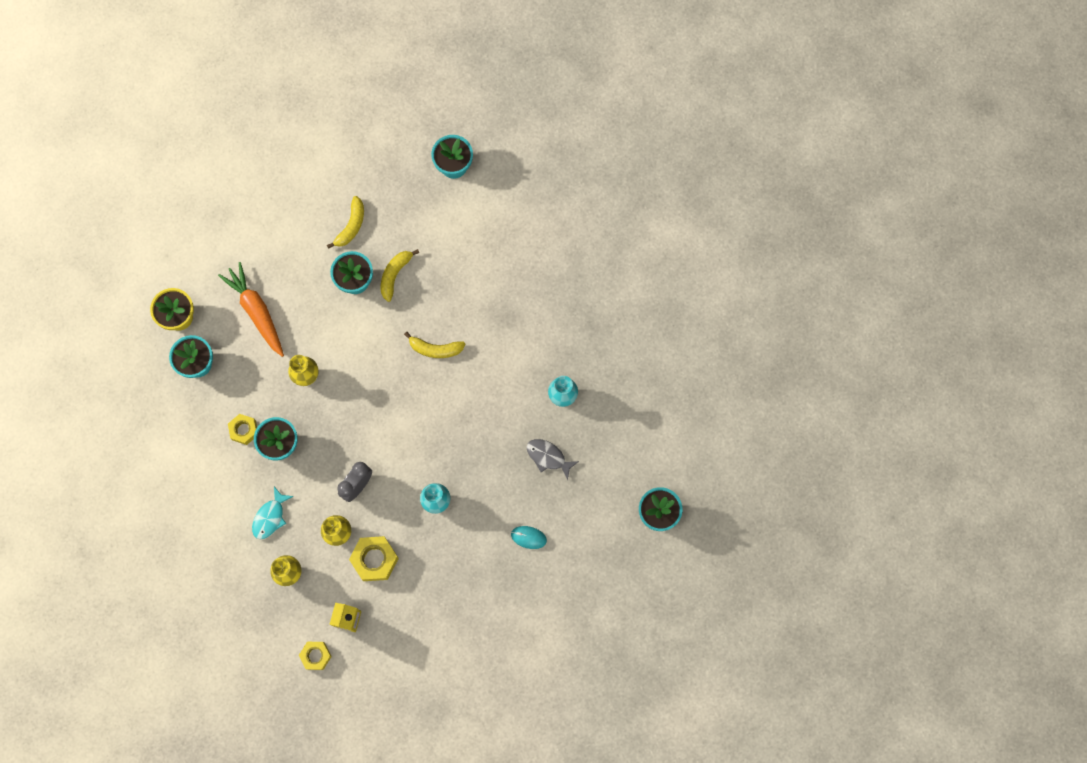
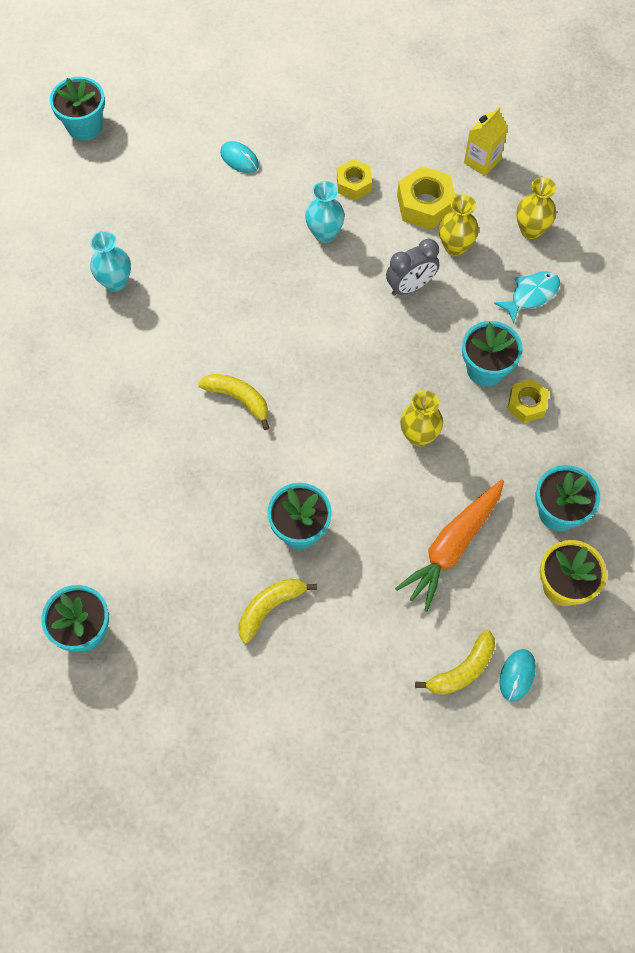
camera: 155 degrees left, 10 degrees down
(189, 251) = (517, 675): none -> turquoise mouse
(256, 311) = (452, 547): orange carrot -> orange carrot turned 45 degrees clockwise
(316, 656) = (533, 141): yellow nut -> yellow nut (353, 184)
(395, 275) = (243, 514): yellow banana -> yellow banana (462, 670)
(548, 457) = (170, 227): grey fish -> none

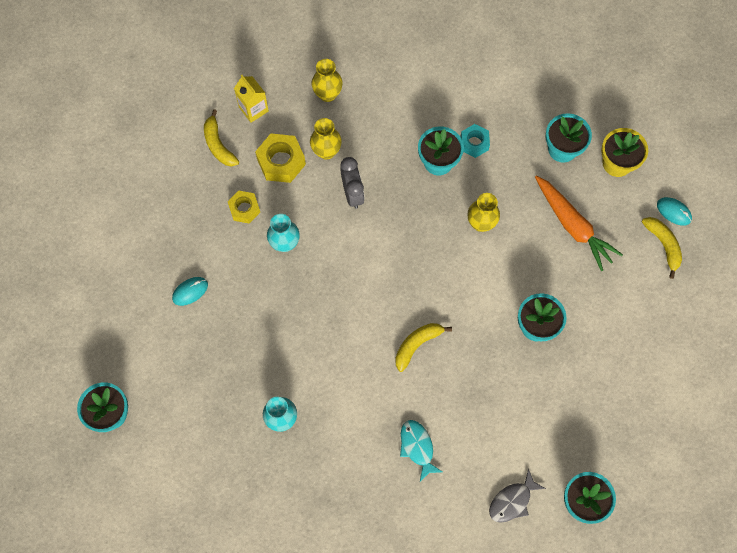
camera: 75 degrees left, 5 degrees up
(69, 547) = (512, 501): none -> grey fish
(270, 608) = (592, 362): yellow banana -> yellow banana (218, 145)
(526, 404) = (474, 143): yellow nut -> turquoise nut
(531, 295) = (384, 112): turquoise fish -> turquoise fish (417, 447)

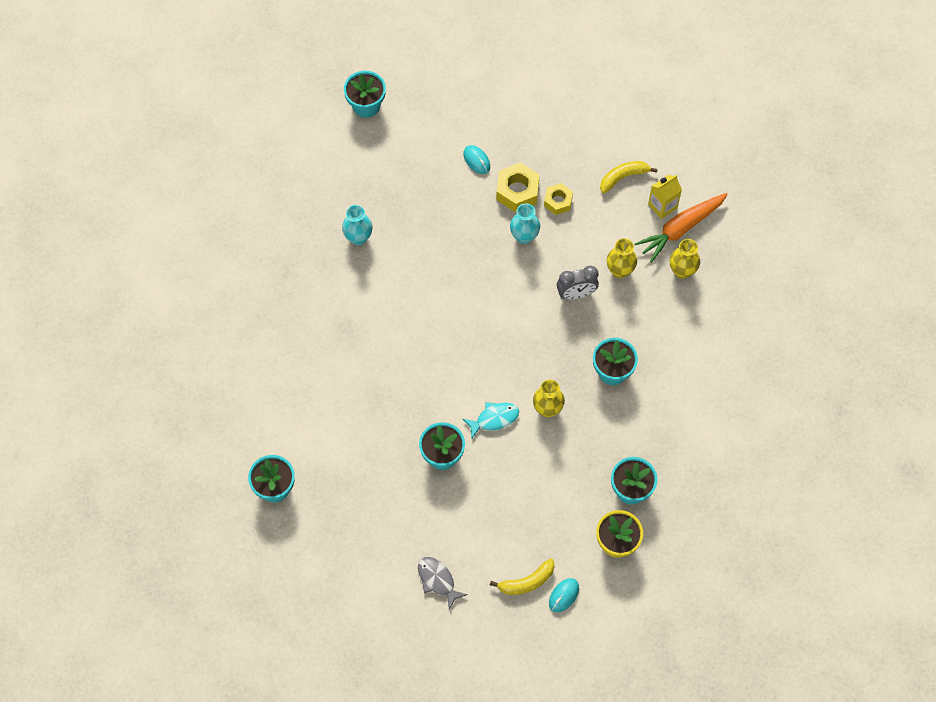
camera: 90 degrees right, 5 degrees down
(281, 162) = (607, 231): yellow nut -> yellow nut (517, 191)
(417, 345) = (425, 349): yellow banana -> none
(417, 447) = (329, 348): turquoise fish -> turquoise fish (494, 419)
(474, 143) = (634, 405): turquoise nut -> none
(512, 501) = (278, 427): grey fish -> grey fish (437, 580)
(573, 226) = (546, 495): orange carrot -> orange carrot (680, 229)

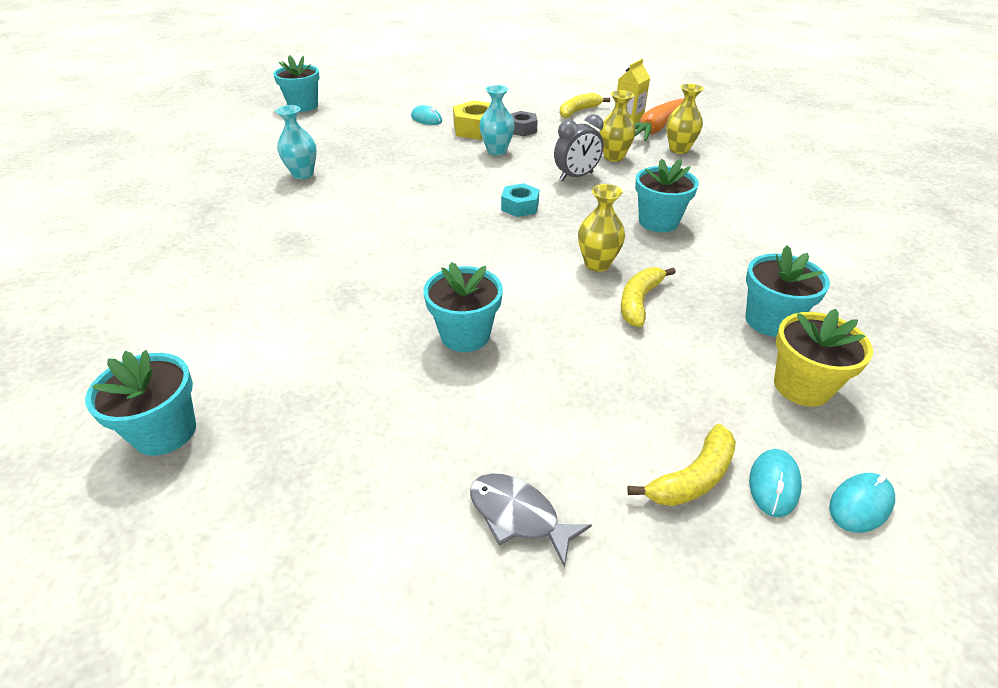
camera: 15 degrees left, 25 degrees down
(494, 419) = (528, 285): turquoise fish -> none
(517, 326) = (520, 206): none -> turquoise nut
(558, 201) = (522, 129): yellow nut -> grey nut
(558, 453) = (639, 301): none -> yellow banana
(597, 616) = (860, 505): none -> turquoise mouse

